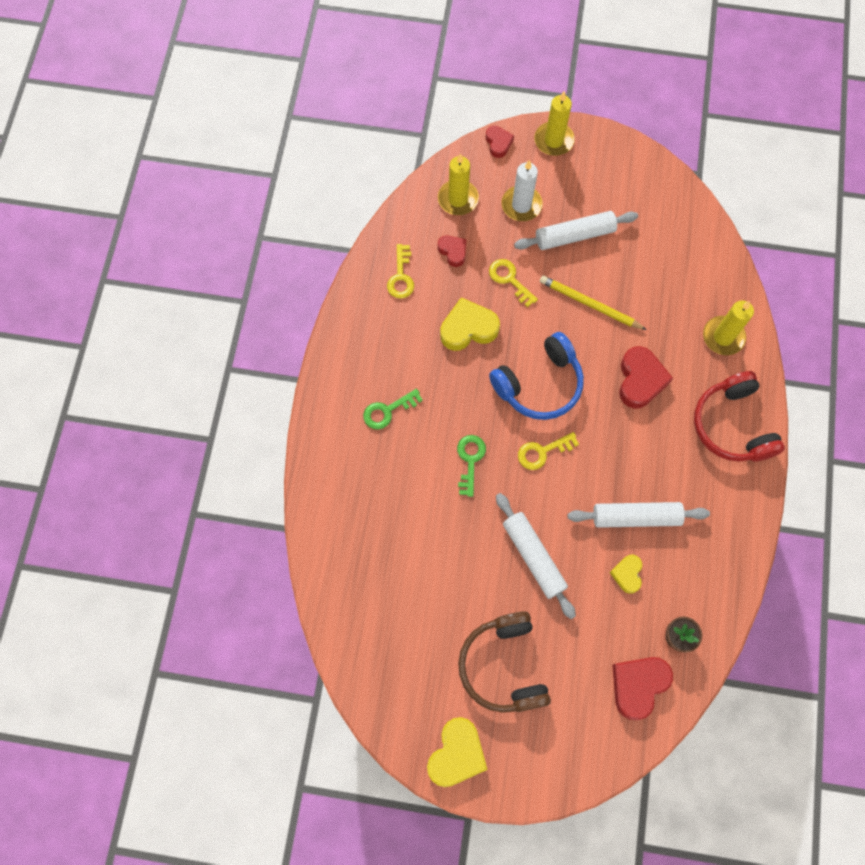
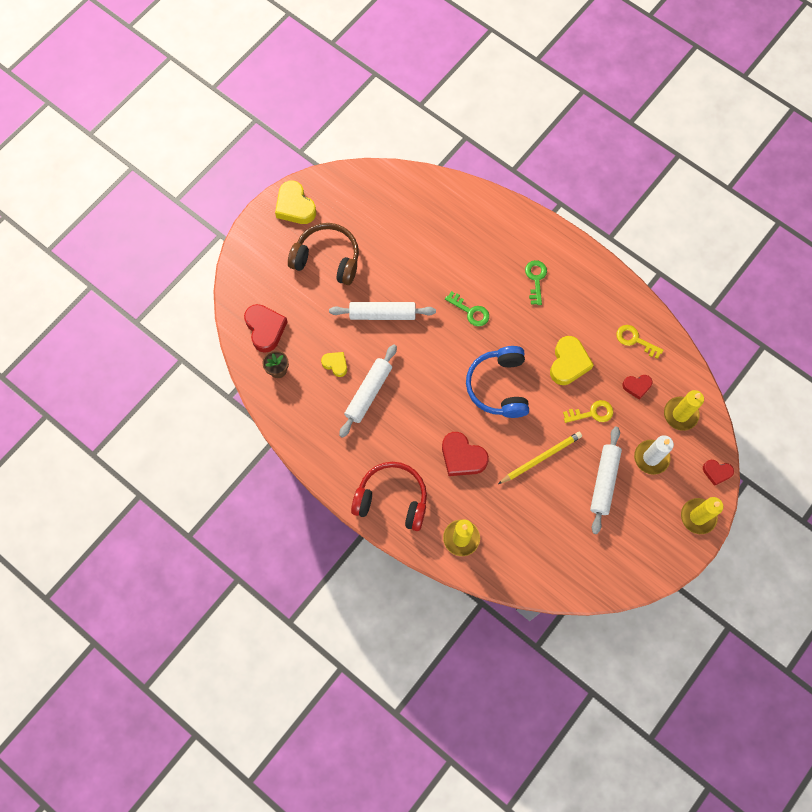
camera: 120 degrees right, 0 degrees up
(542, 452) = (449, 360): yellow key -> none

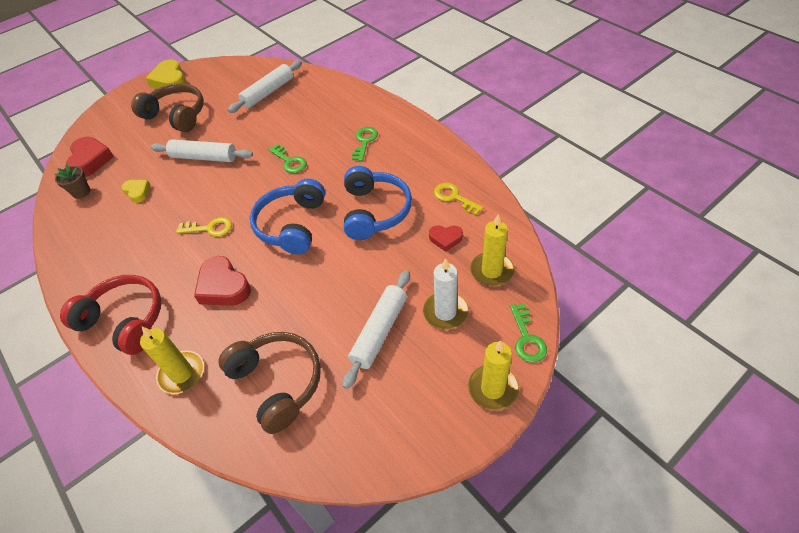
camera: 15 degrees right, 20 degrees down
(368, 393) = (156, 218): white rolling pin -> white rolling pin (268, 92)
(538, 535) = (277, 383): none -> brown headphones
(541, 458) = (312, 297): yellow pencil -> none
(568, 363) = (375, 211): yellow heart -> blue headphones
(592, 413) = (386, 259): yellow key -> yellow key (210, 228)
(716, 472) = (527, 338): red heart -> green key

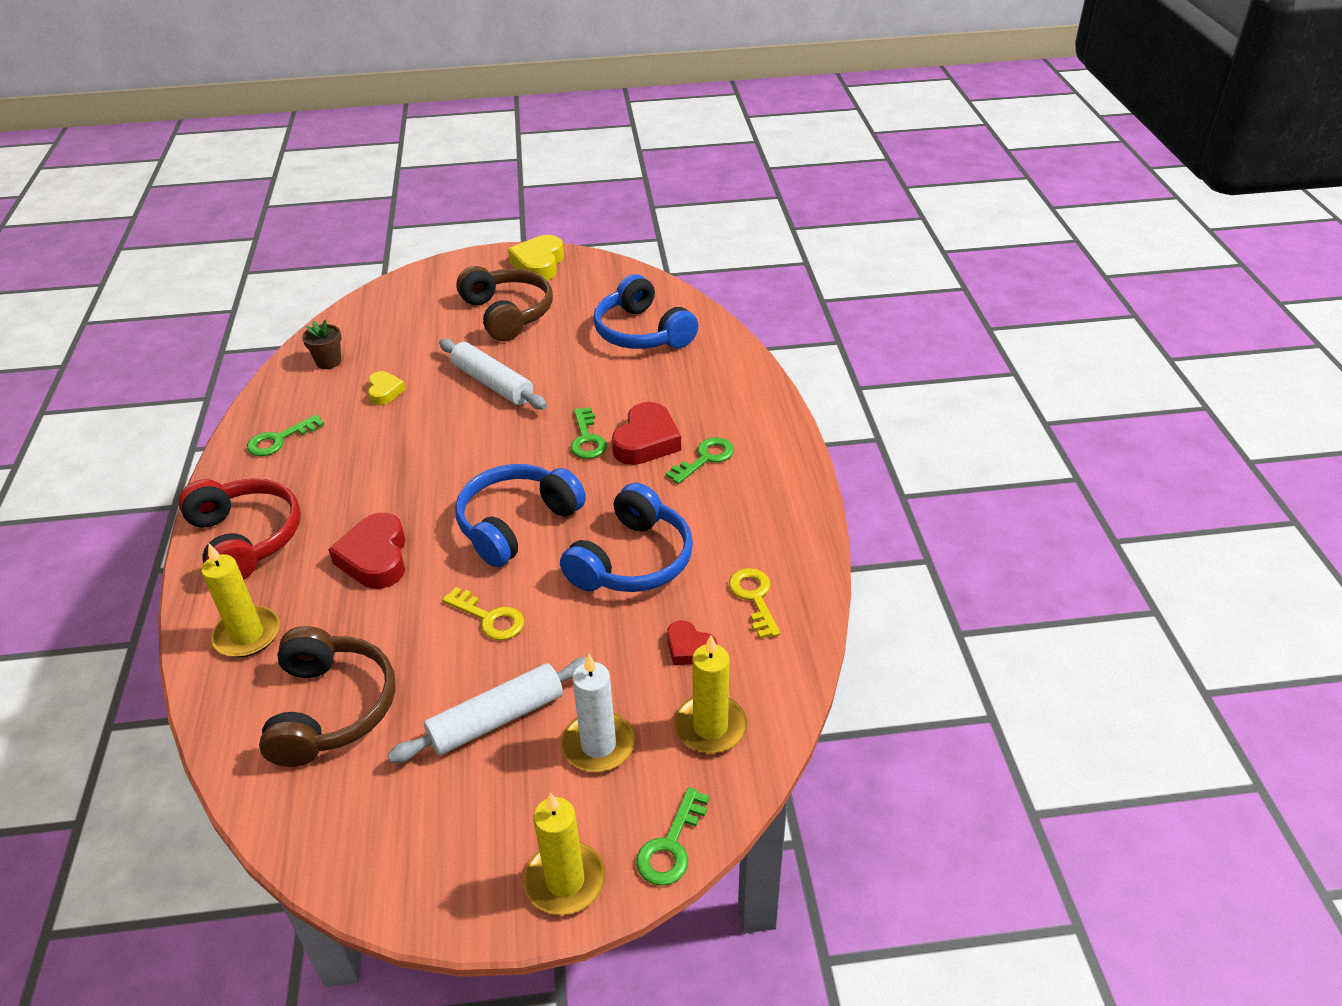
camera: 30 degrees right, 10 degrees down
(90, 160) = (369, 327): red heart -> red heart (646, 441)
(91, 252) = (279, 439): none -> green key
(210, 228) = (422, 477): yellow key -> yellow key (489, 618)
(268, 92) = (642, 332): white rolling pin -> blue headphones

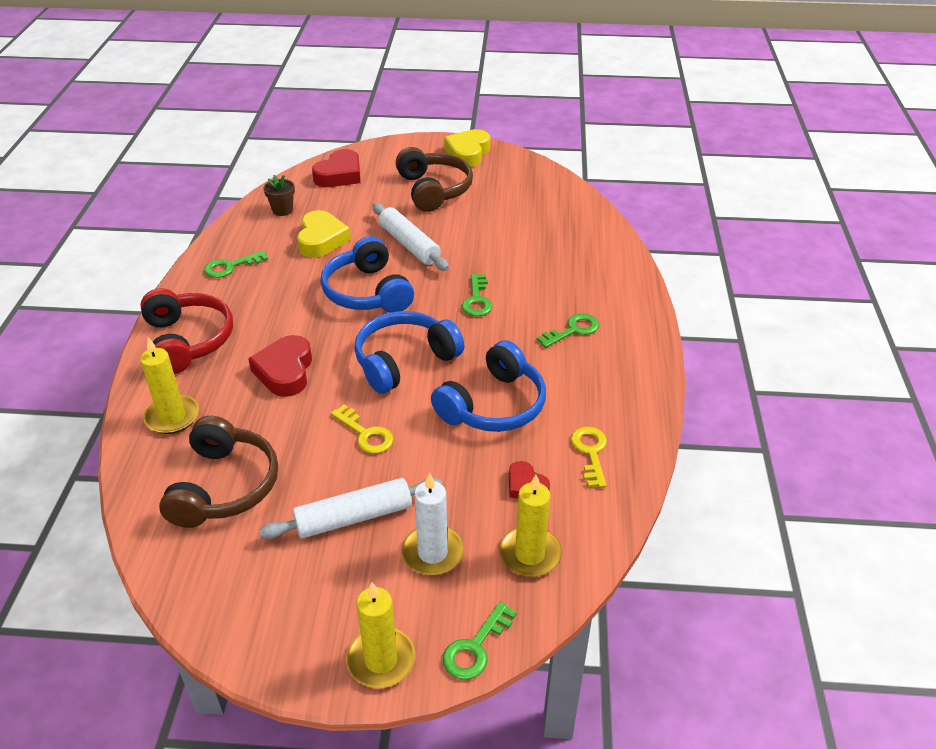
camera: 10 degrees right, 0 degrees up
(384, 391) = (321, 239): yellow heart -> yellow heart, size x1.72
(642, 332) = (542, 219): blue headphones -> blue headphones (367, 292)
(646, 441) = (526, 309): red heart -> red heart (339, 175)

